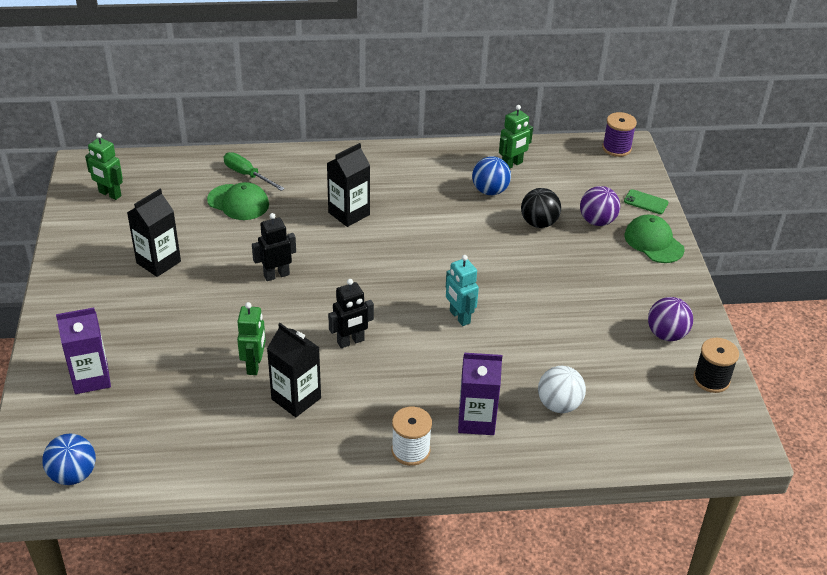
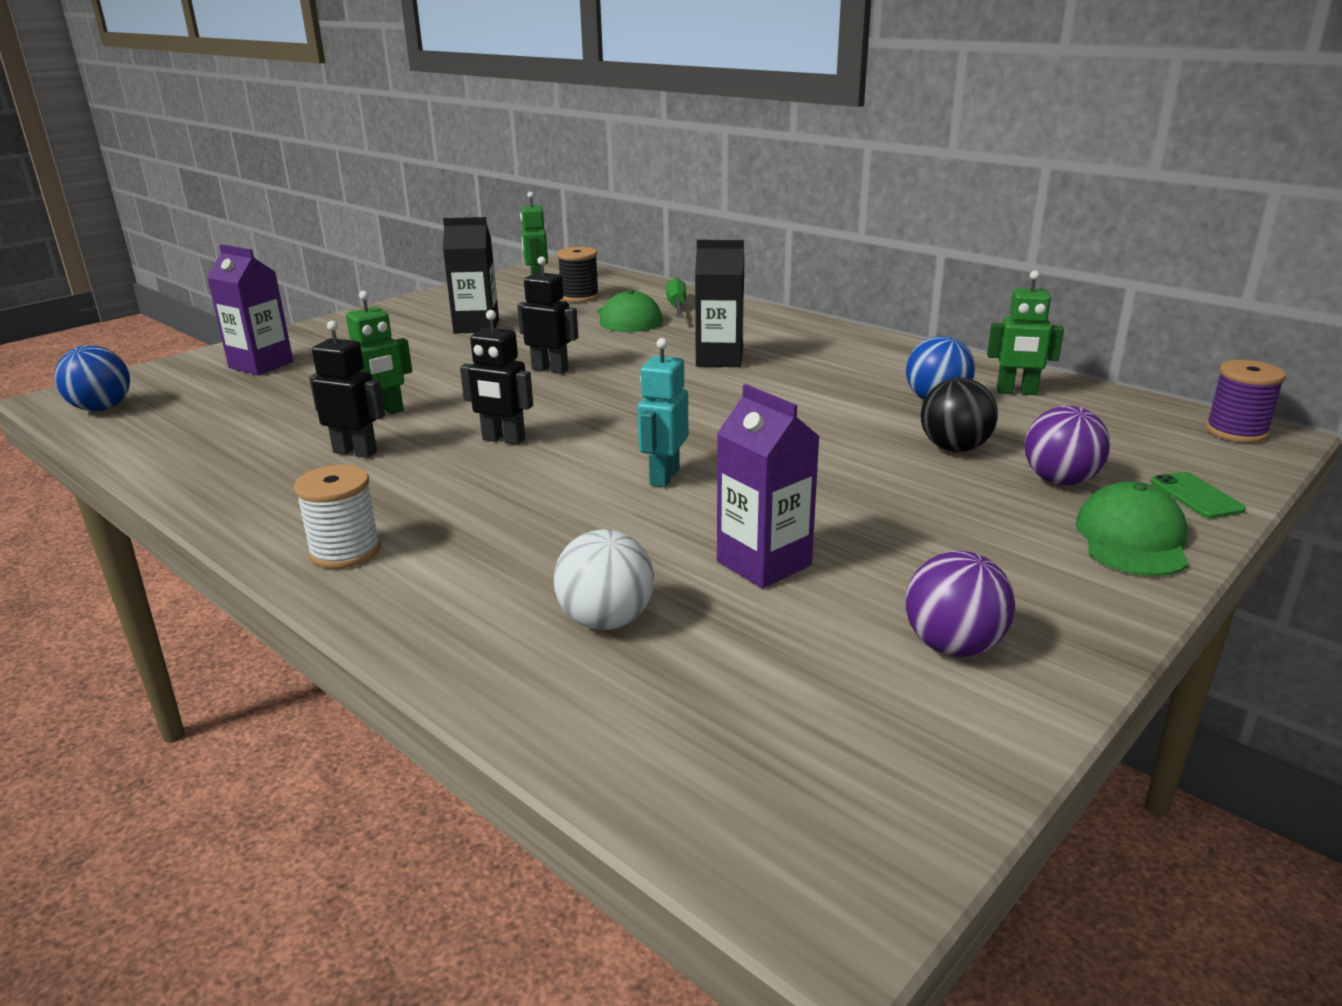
camera: 50 degrees right, 15 degrees down
(296, 398) = (355, 452): black carton -> black robot
(476, 420) = (472, 571): purple carton -> purple carton (764, 563)
(711, 379) = (937, 752): black spool -> black spool (579, 297)

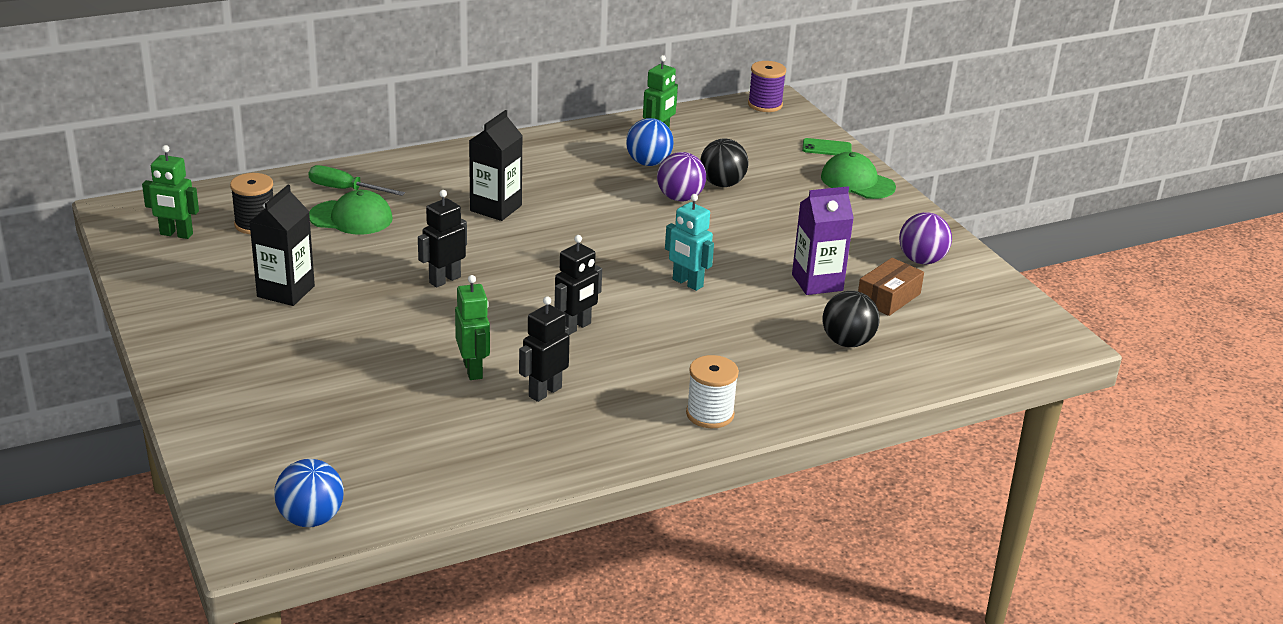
camera: 70 degrees left, 5 degrees up
(261, 365) = (272, 420): purple carton -> none
(606, 621) = (847, 342): white ball -> black ball
(785, 634) = (888, 297): none -> brown box
(1060, 481) = (785, 173): purple ball -> purple ball (680, 198)

